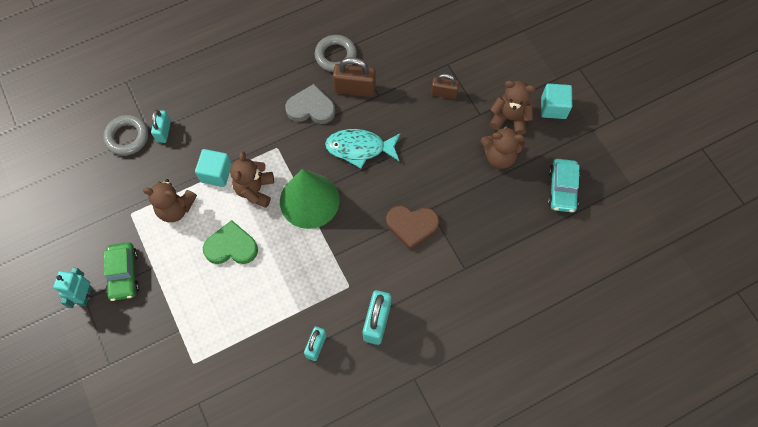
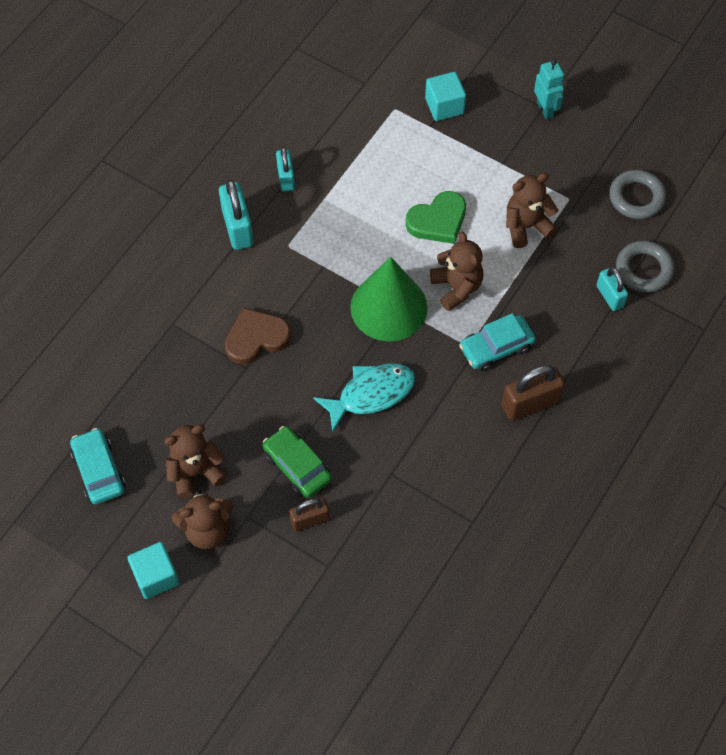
camera: 150 degrees right, 5 degrees down
(124, 274) = (525, 144): green car -> green car (297, 466)
(216, 173) = (513, 282): turquoise cube -> turquoise cube (444, 106)
(260, 136) = (496, 347): none -> turquoise car
(311, 108) = (462, 412): grey heart -> none
(335, 56) = (481, 498): grey ring -> grey ring (636, 197)
(355, 89) = (426, 465): brown padlock -> brown padlock (530, 404)

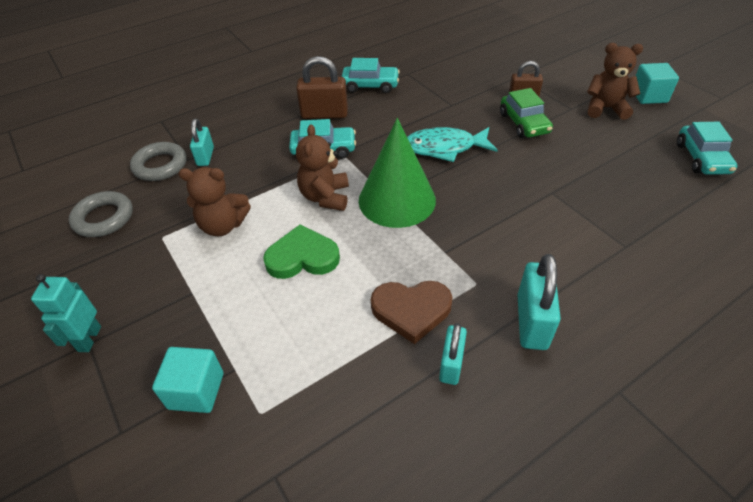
camera: 155 degrees left, 15 degrees down
(195, 472) = (611, 139): brown teddy bear -> none
(256, 338) = (536, 210): brown heart -> brown heart (411, 310)
(507, 478) = (370, 85): none -> turquoise car

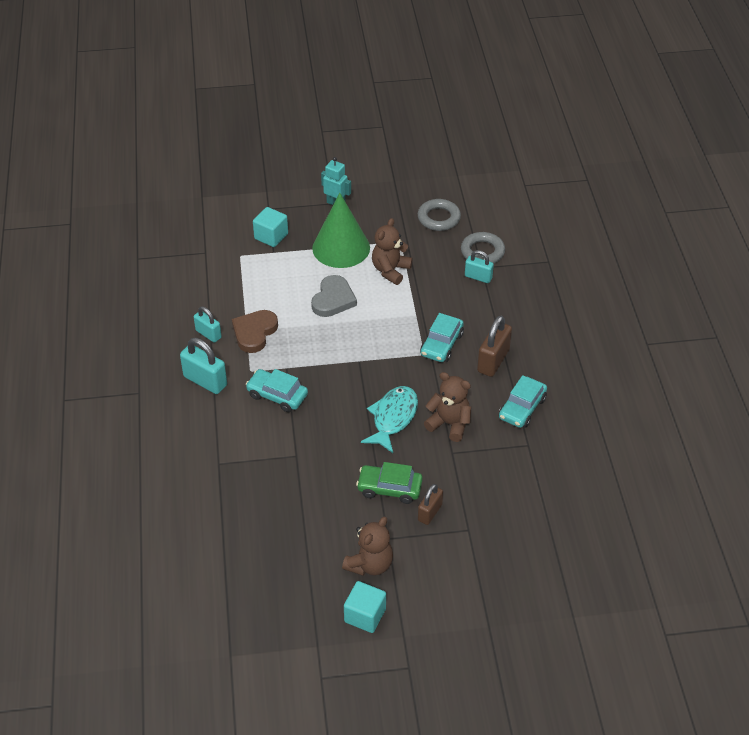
camera: 115 degrees right, 0 degrees up
(302, 257) = (333, 299): green heart -> grey heart
(325, 197) = (383, 328): brown teddy bear -> brown teddy bear (449, 424)
(397, 200) = (353, 364): green cone -> green cone (341, 247)
(702, 158) = (259, 582): turquoise car -> turquoise car (277, 395)

